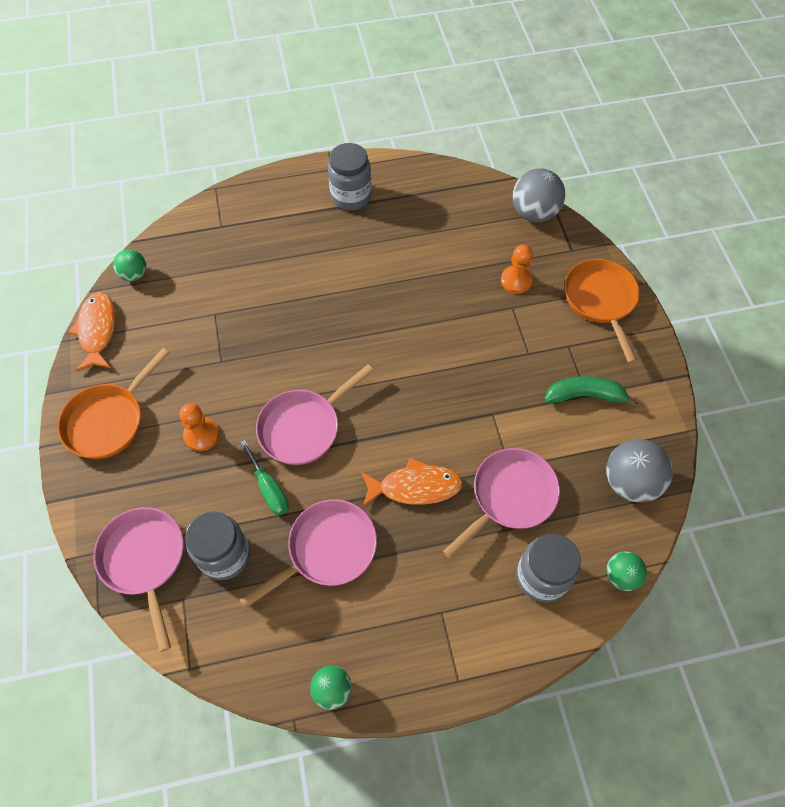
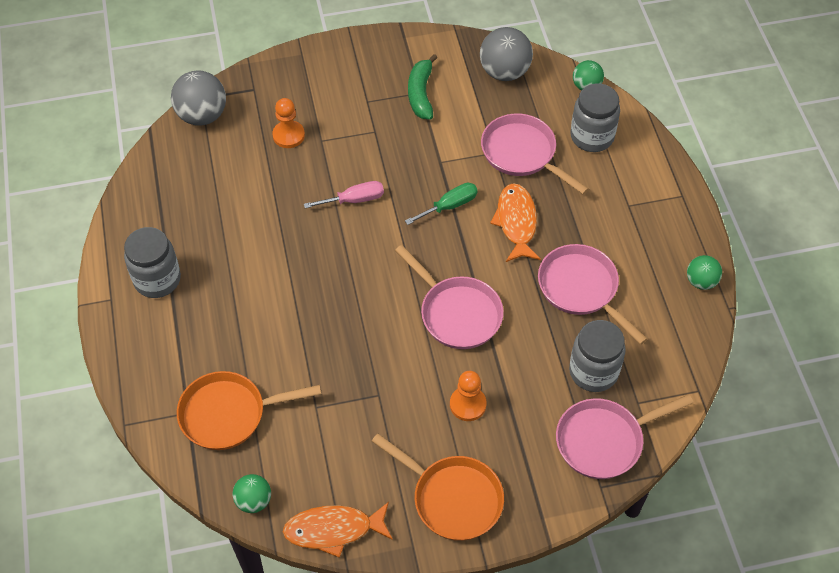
camera: 90 degrees left, 5 degrees down
(269, 489) = (524, 339): green screwdriver -> green screwdriver (449, 206)
(440, 337) = (354, 200): none -> pink screwdriver
(601, 301) = (317, 73): orange pan -> orange pan (229, 414)

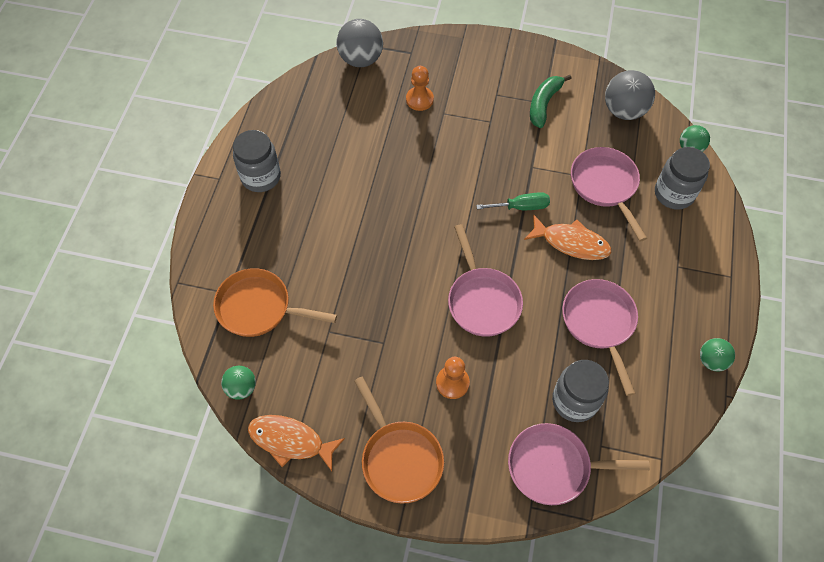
camera: 25 degrees right, 5 degrees up
(354, 200) = (445, 172): pink screwdriver -> none
(516, 222) = (571, 243): orange fish -> orange fish turned 90 degrees clockwise

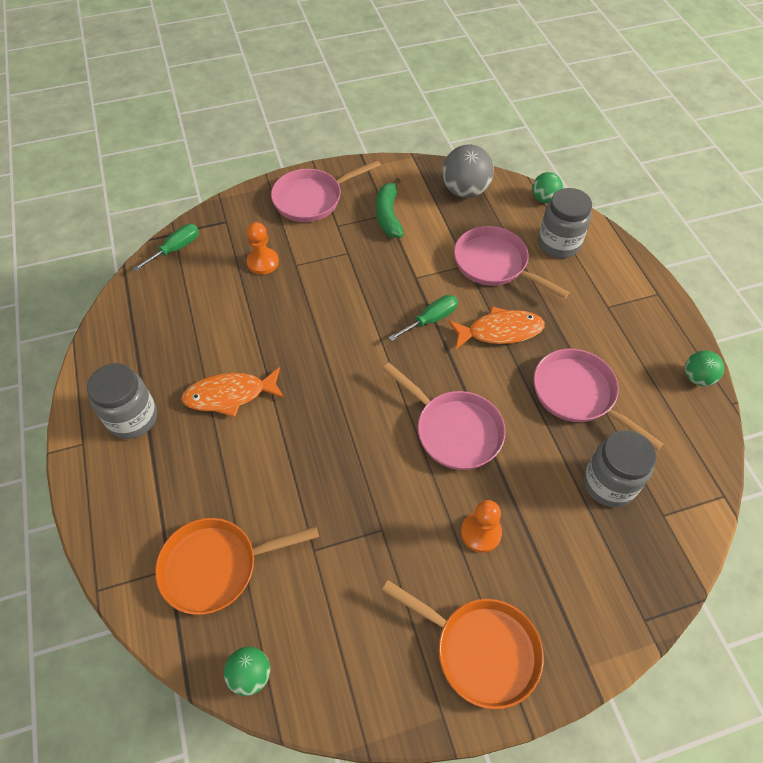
camera: 30 degrees left, 5 degrees down
(290, 441) = (347, 705): orange fish -> orange fish (230, 395)
(361, 59) = (176, 249): grey ball -> green screwdriver
(554, 466) = (637, 563): pink pan -> pink pan (312, 199)

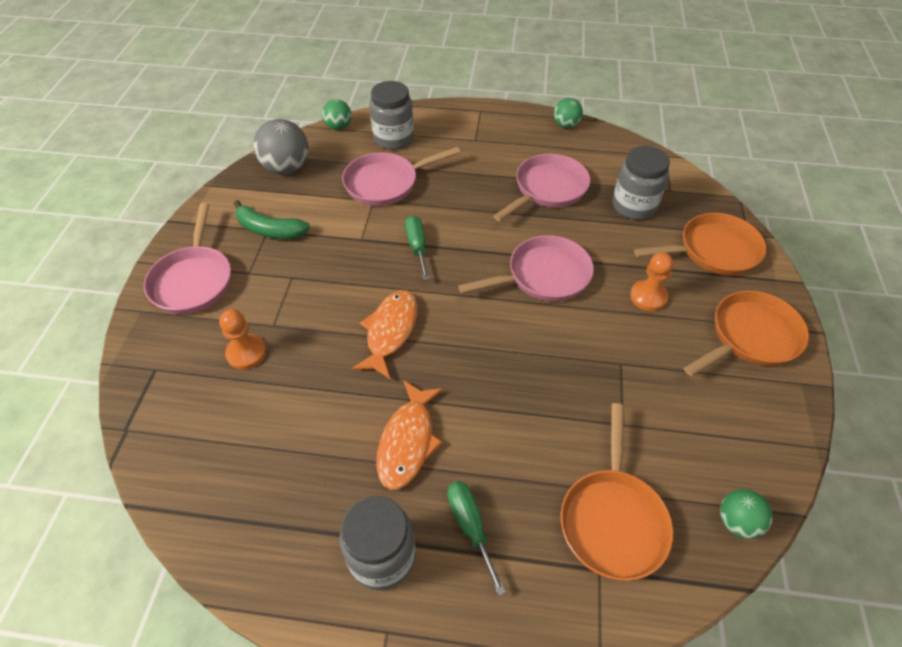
camera: 65 degrees left, 5 degrees down
(176, 249) = (154, 435): green screwdriver -> green screwdriver (470, 526)
(500, 331) = (459, 208): orange fish -> orange fish (390, 331)
(578, 394) = (547, 189): pink pan -> pink pan turned 150 degrees clockwise
(590, 585) = (713, 251): none -> orange pan

